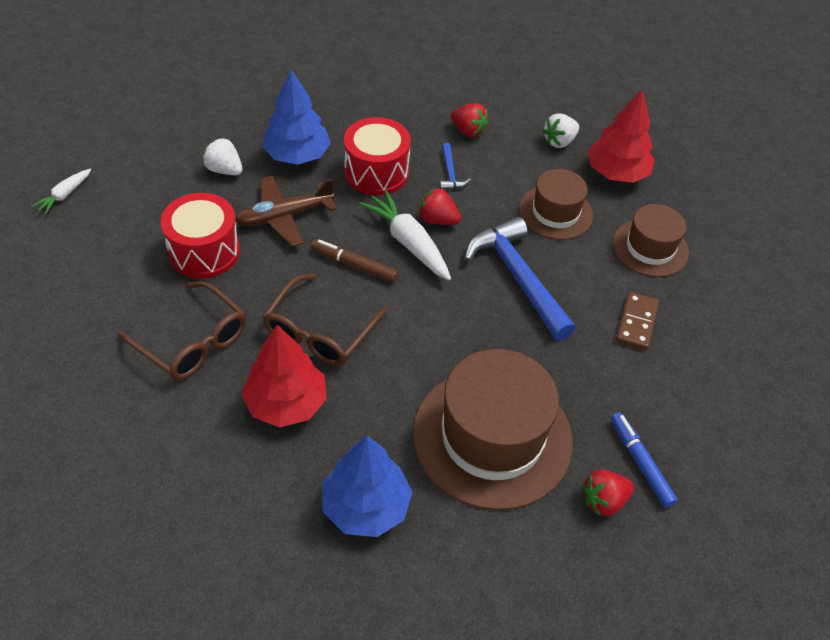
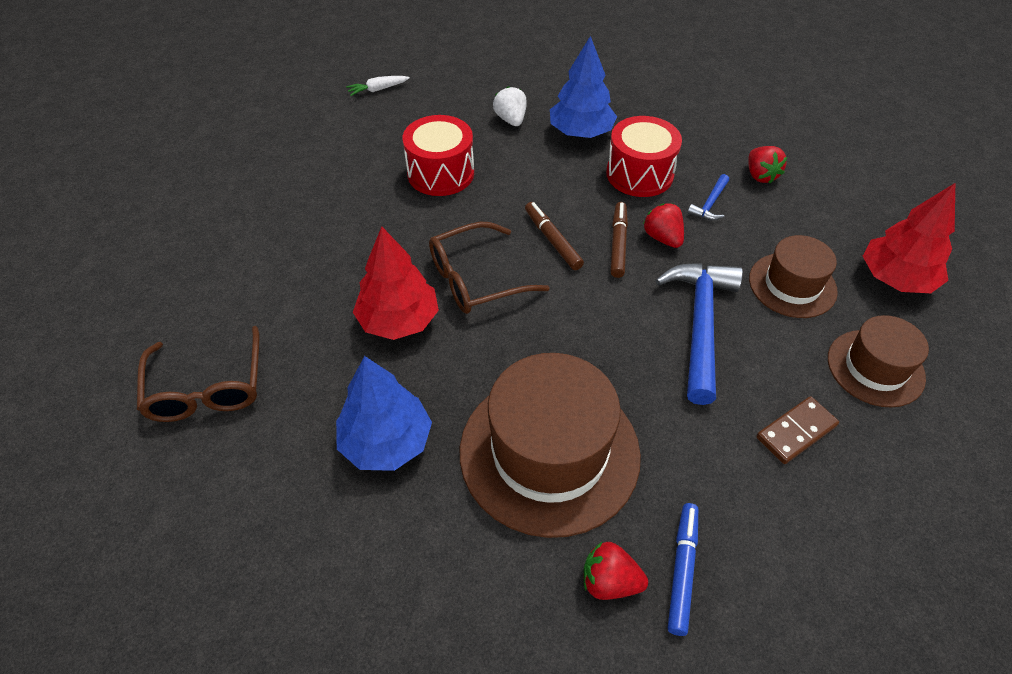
camera: 40 degrees right, 0 degrees up
(192, 341) = (371, 235): brown glasses -> brown glasses (207, 387)
(284, 217) = (527, 175): brown plane -> none
(408, 242) = (618, 244): white carrot -> brown marker
(559, 141) = (852, 223): white strawberry -> none

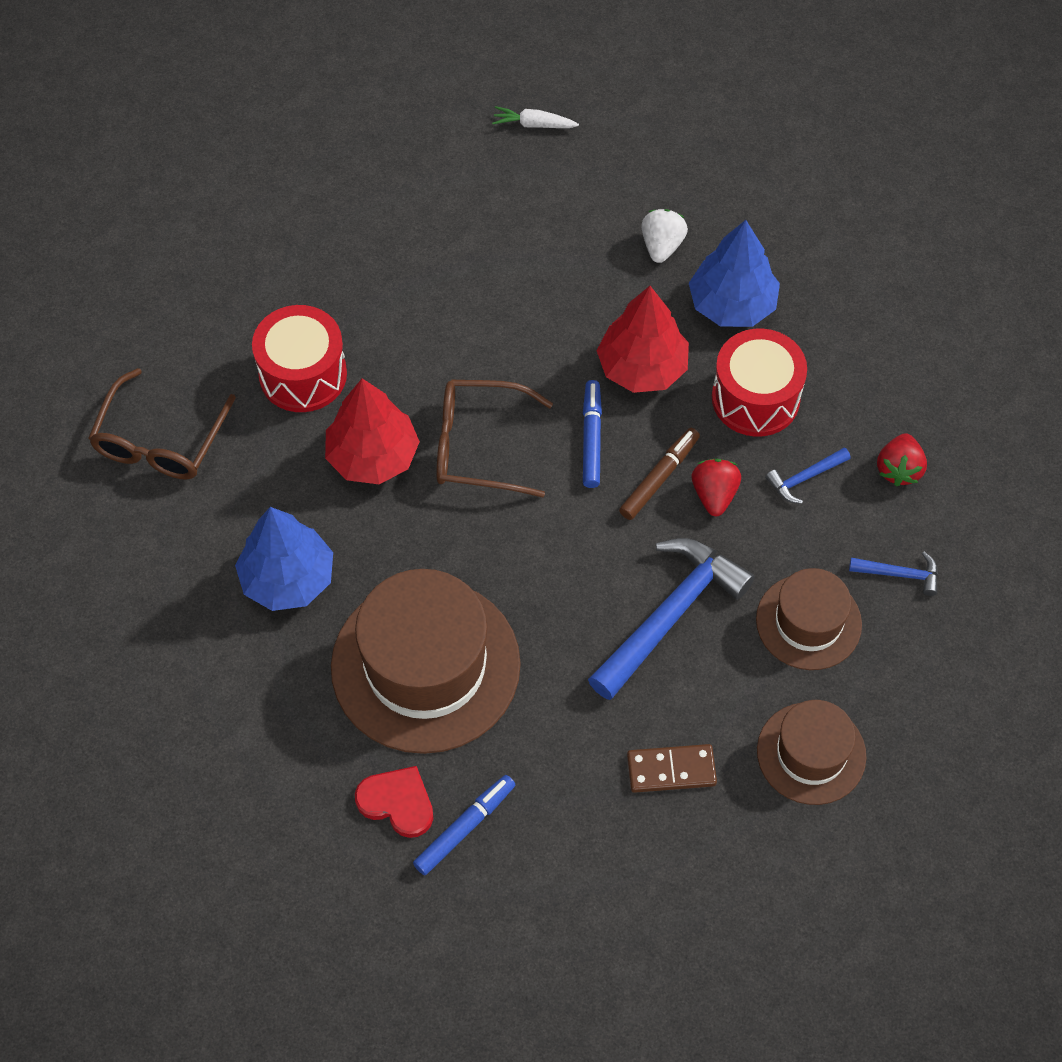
camera: 30 degrees right, 10 degrees up
(440, 173) = (529, 288): red drum -> red drum (303, 374)
(552, 240) = (591, 438): brown marker -> blue marker
(609, 582) = (397, 802): red strawberry -> red heart
(818, 231) = (900, 574): none -> blue hammer
(895, 279) = (932, 674): red tree -> red tree (642, 367)

